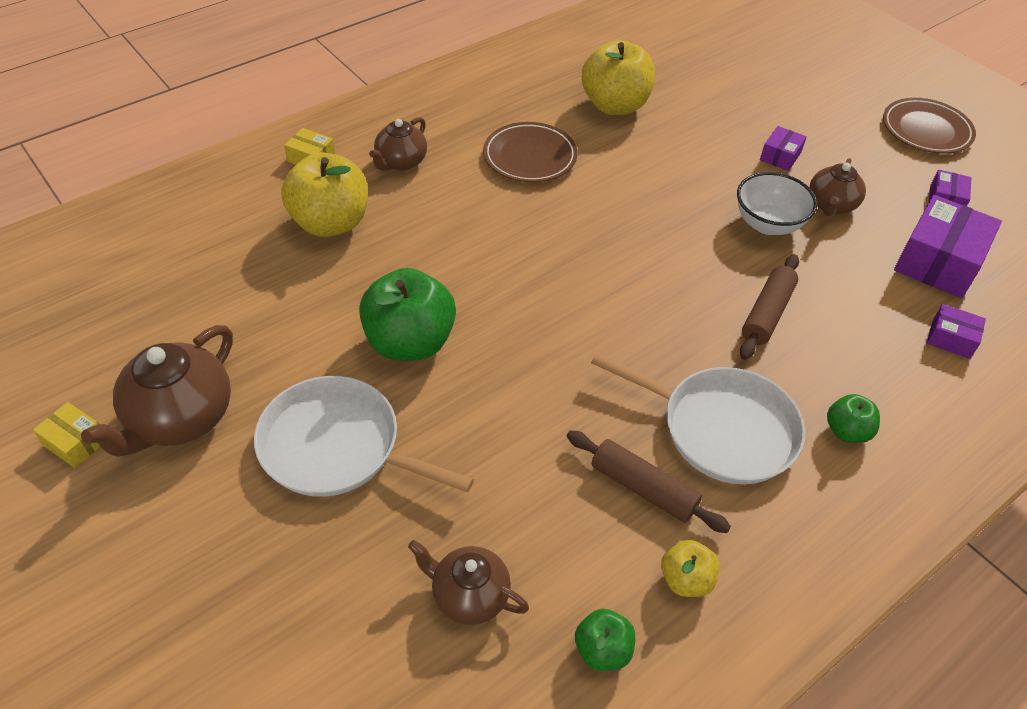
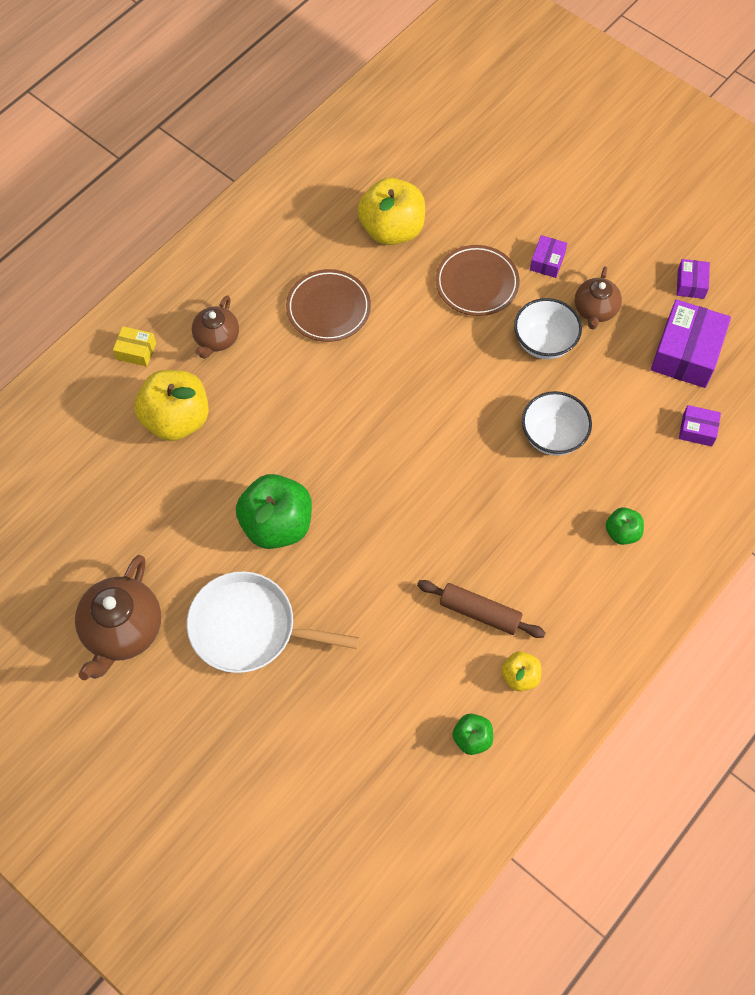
camera: 10 degrees left, 15 degrees up
(76, 442) = (52, 667): yellow box -> none
(469, 595) = (374, 720): brown teapot -> none
(722, 429) = (530, 550): white pan -> none
(767, 313) = (552, 436): brown rolling pin -> white bowl
(926, 130) = (673, 202): brown plate -> brown plate (477, 283)

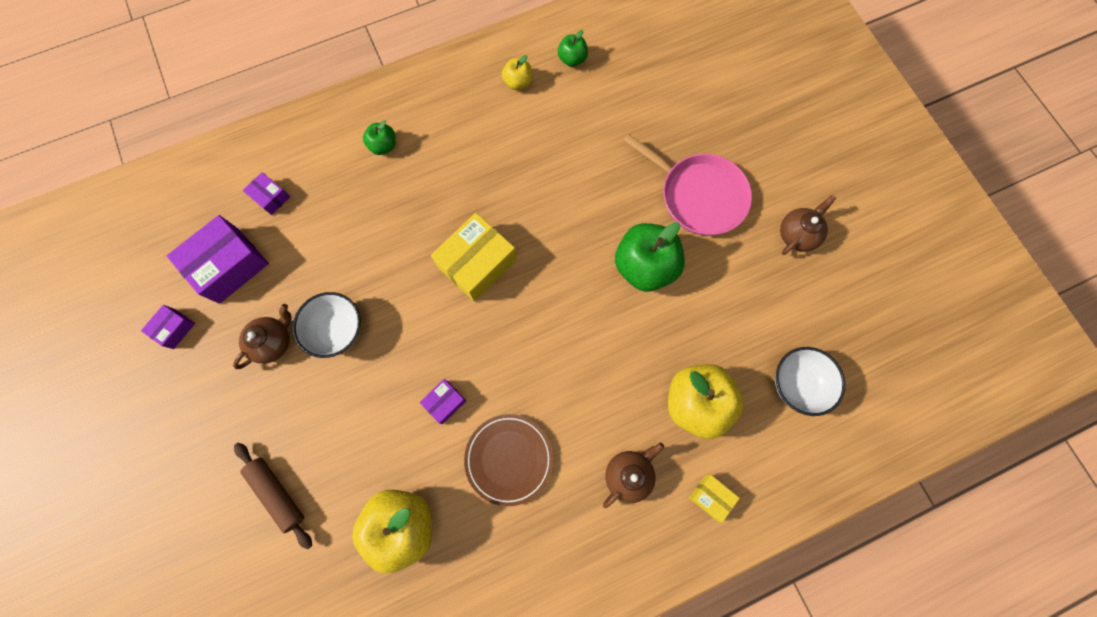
camera: 155 degrees left, 10 degrees up
(122, 630) = (797, 234): brown teapot -> brown teapot, size x0.62
(248, 628) = (698, 196): white pan -> pink pan
(450, 455) = (477, 263): none -> yellow box
(477, 283) = (358, 420): brown plate -> none
(479, 612) = (522, 135): brown rolling pin -> brown rolling pin (277, 493)
(547, 261) = (280, 413): purple box -> purple box (445, 402)
(552, 436) = (385, 243): white bowl -> white bowl (797, 384)

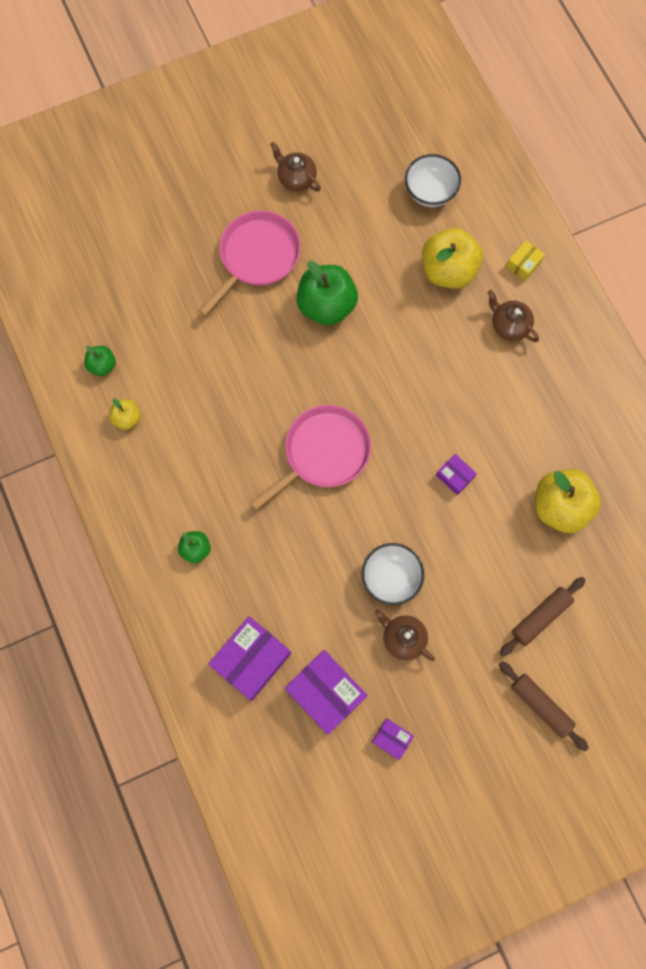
camera: 90 degrees left, 0 degrees up
(182, 488) = (540, 705): none -> brown rolling pin
(271, 197) = (251, 660): purple box -> purple box, size x1.98
(477, 263) = (323, 452): yellow box -> pink pan
(509, 459) = (501, 421): brown plate -> none

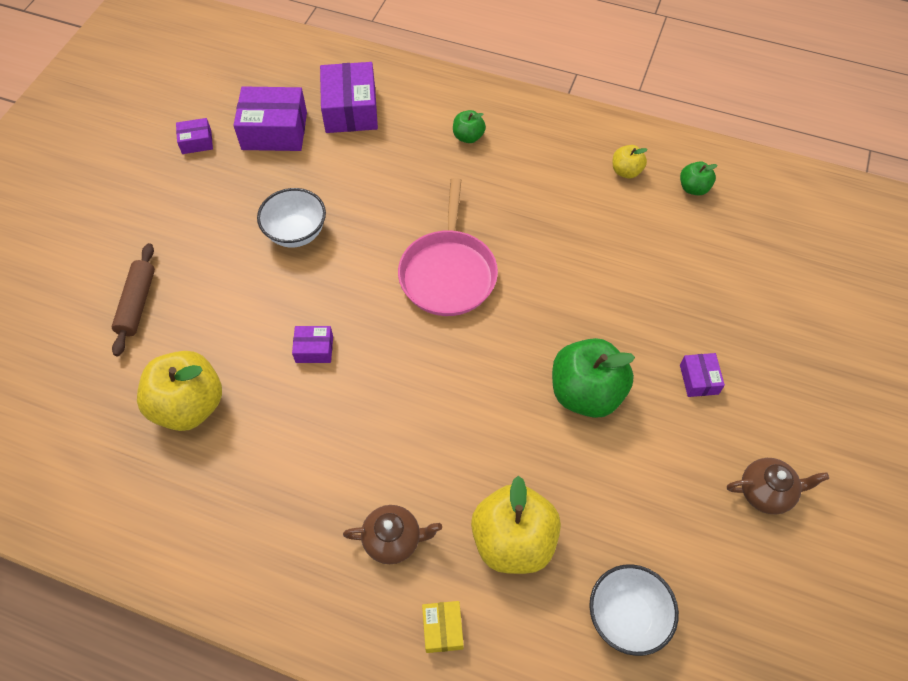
camera: 135 degrees right, 15 degrees down
(257, 256) = (699, 379): pink pan -> purple box
(403, 638) = (247, 203): brown teapot -> none
(540, 705) = (88, 244): brown rolling pin -> none

